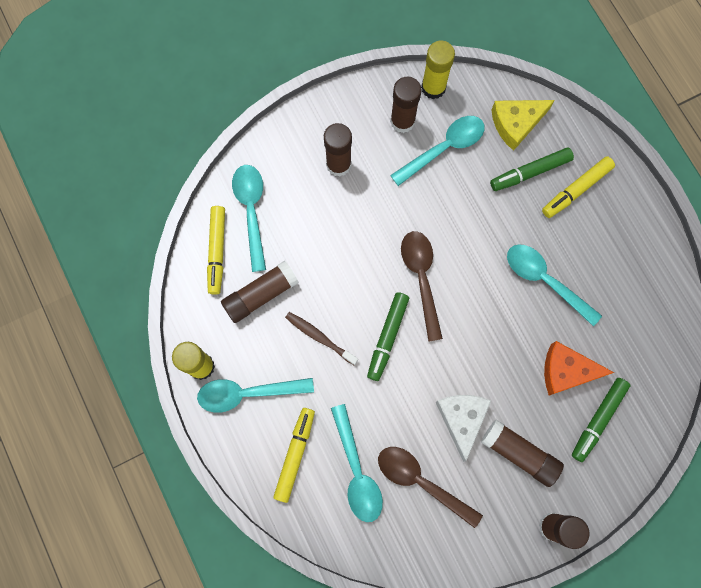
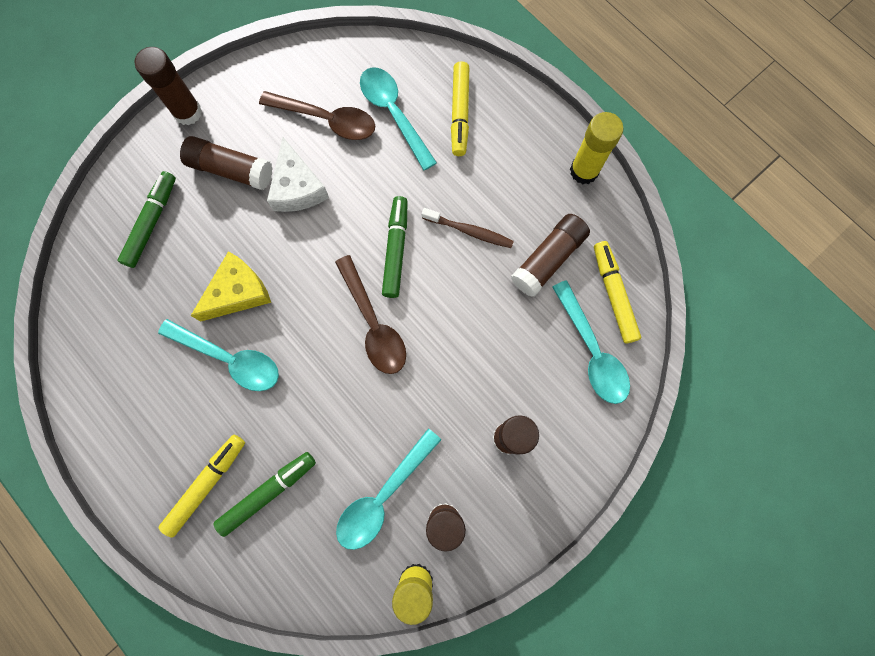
camera: 165 degrees right, 0 degrees up
(248, 393) = (526, 157): turquoise spoon -> none
(516, 123) = (297, 557): yellow cheese -> yellow cheese (238, 292)
(566, 371) = (192, 264): orange cheese -> none

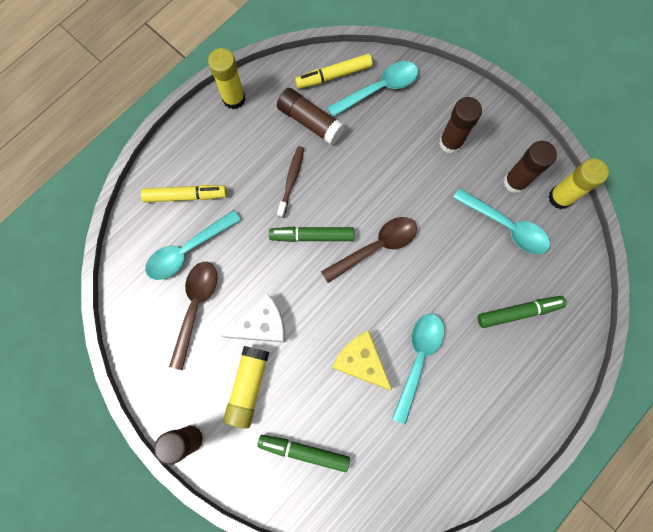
camera: 95 degrees left, 0 degrees up
(206, 484) = (520, 361): yellow marker -> none
(231, 170) = (248, 386): brown glue stick -> yellow glue stick
(267, 492) = (518, 312): green marker -> green marker turned 120 degrees clockwise

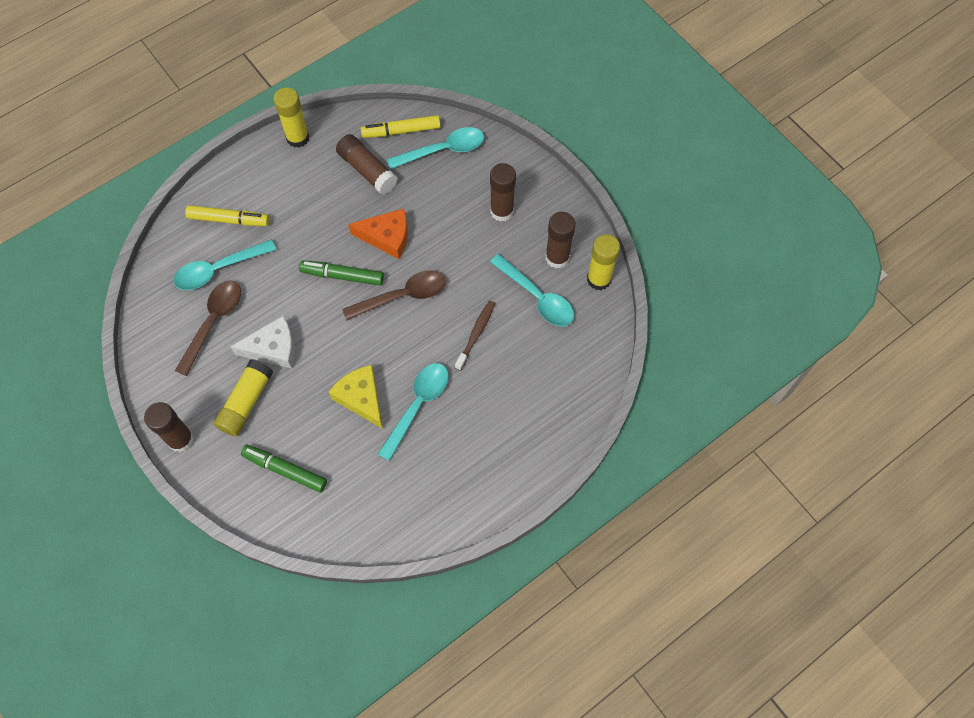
camera: 10 degrees right, 10 degrees down
(291, 181) = (335, 222): brown toothbrush -> brown toothbrush (476, 334)
(346, 188) = (387, 237): none -> orange cheese
(518, 312) = (528, 378): green marker -> none

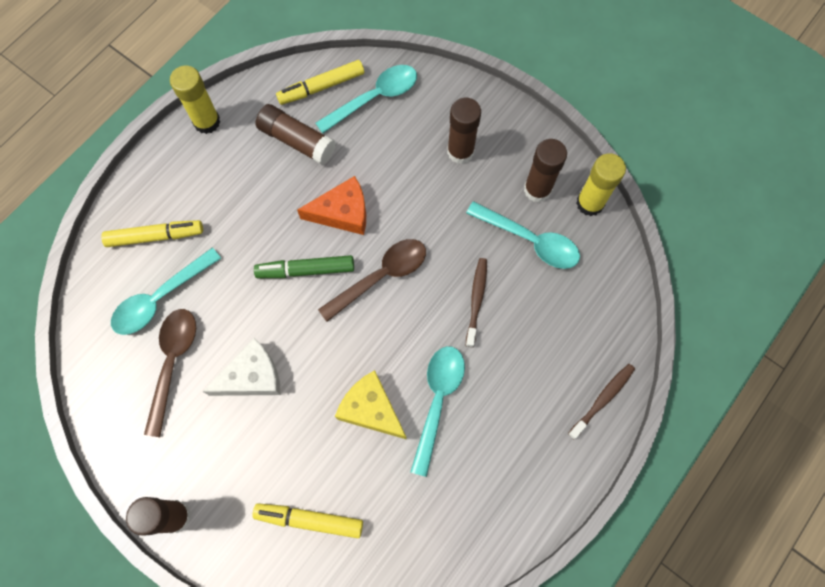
camera: 15 degrees left, 5 degrees up
(246, 402) = (239, 450): yellow glue stick -> none
(285, 470) = (309, 520): green marker -> yellow marker
(555, 439) = (602, 400): none -> brown toothbrush

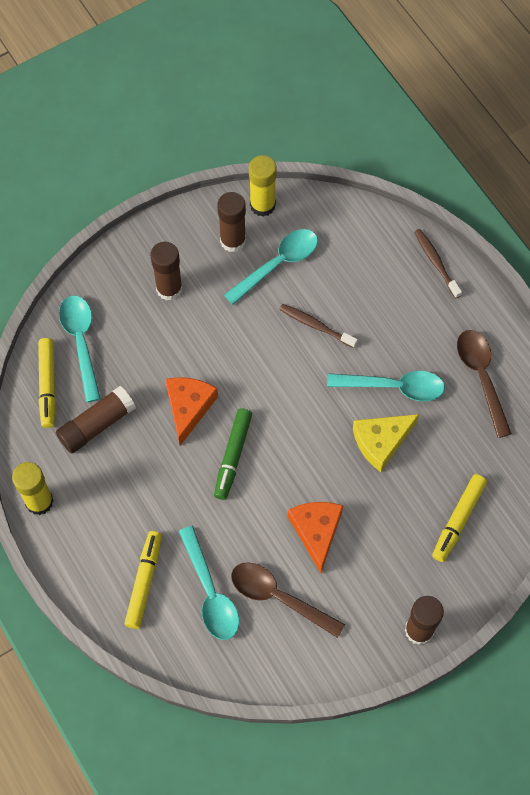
camera: 70 degrees left, 5 degrees down
(252, 376) = (316, 531): white cheese -> orange cheese
(380, 277) = (264, 395): brown spoon -> brown spoon (481, 377)
(437, 401) = (393, 387): turquoise spoon -> turquoise spoon turned 150 degrees clockwise

